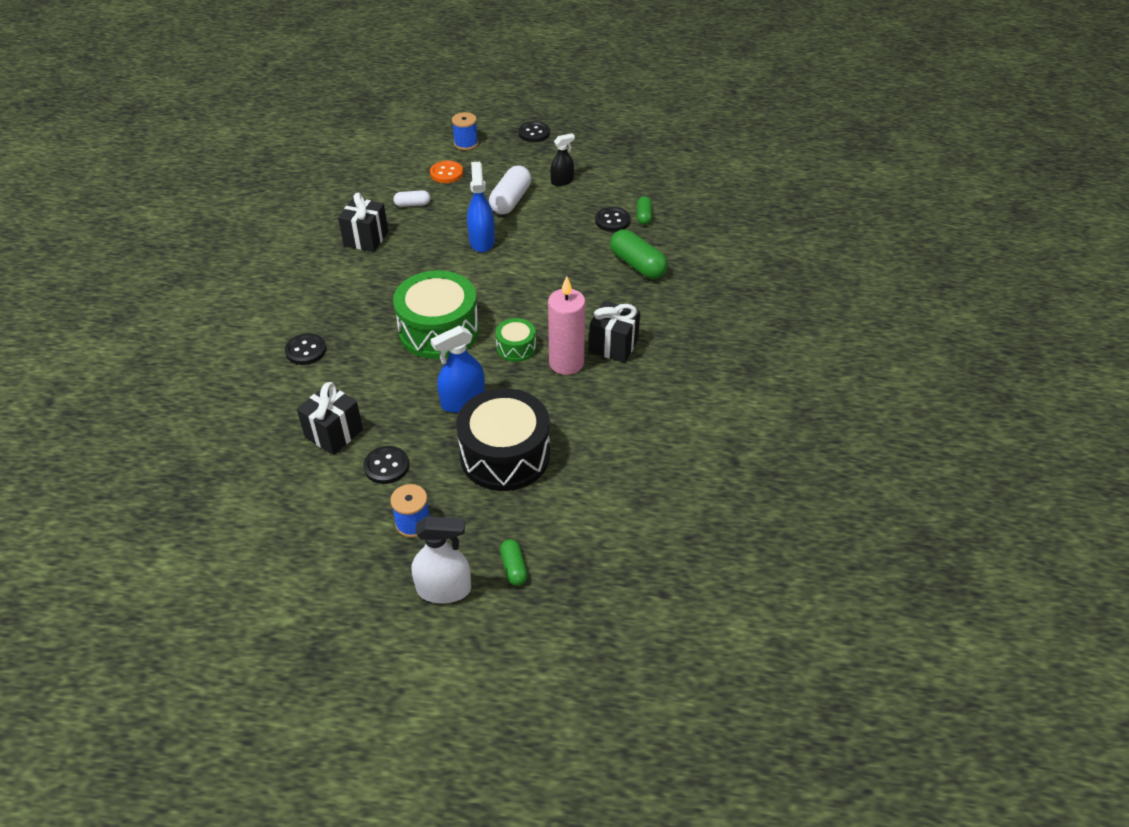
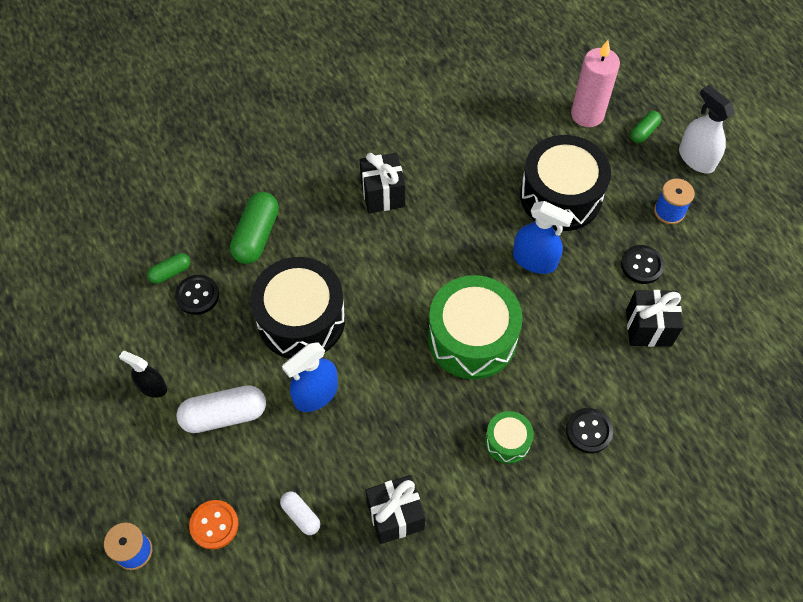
camera: 125 degrees left, 15 degrees up
(516, 347) = (443, 262): green drum -> green drum (507, 441)
(534, 133) = (62, 485): black button -> none
(544, 257) = (301, 319): none -> black drum
(566, 363) = (430, 215): pink candle -> pink candle (587, 114)

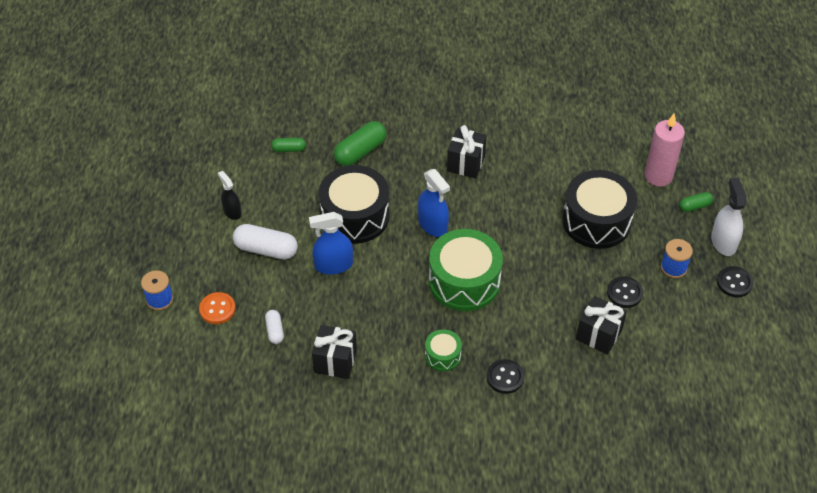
camera: 30 degrees right, 10 degrees down
(197, 295) = (297, 171): black button -> black button (734, 283)
(534, 260) = (545, 253): blue spray bottle -> blue spray bottle (432, 225)

